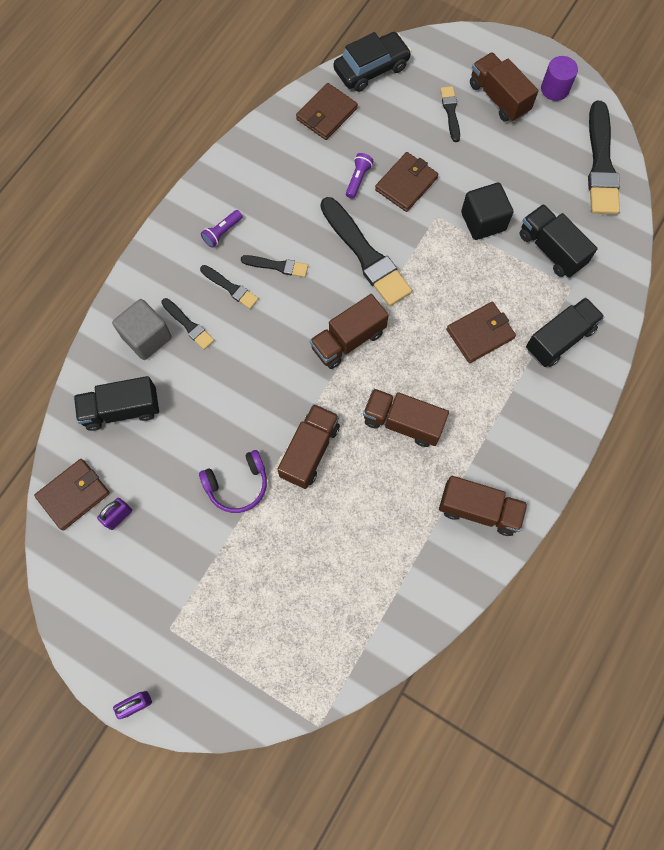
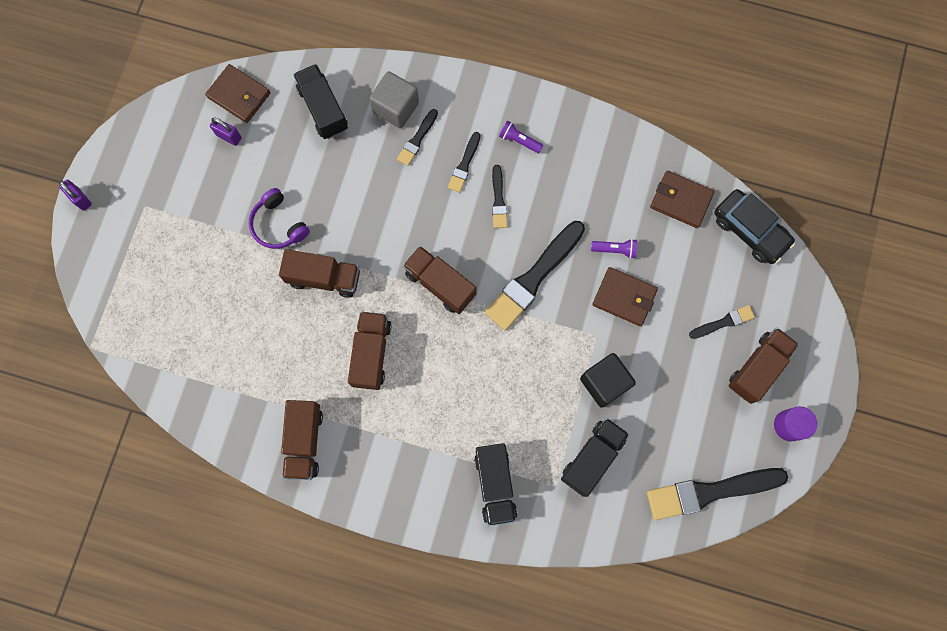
camera: 75 degrees right, 5 degrees up
(480, 334) = (480, 406): brown wallet -> none
(559, 339) = (495, 485): black truck -> black truck turned 45 degrees clockwise

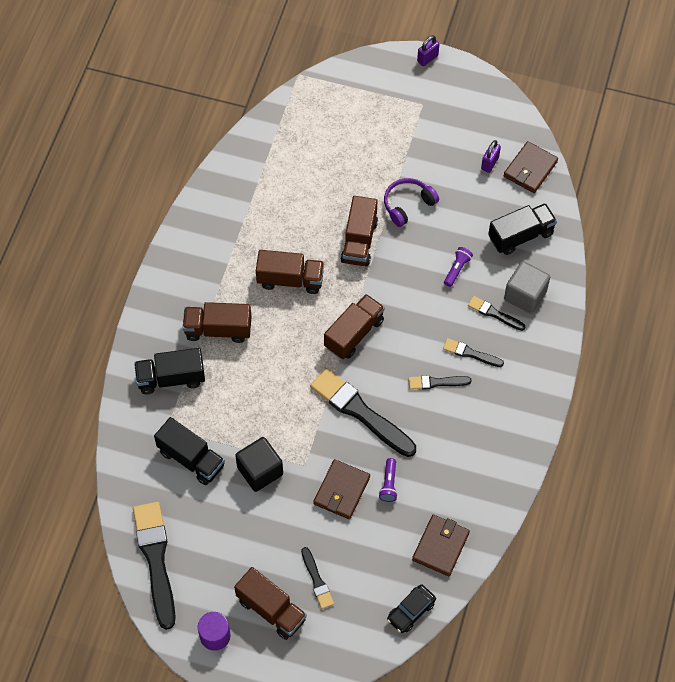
camera: 90 degrees right, 15 degrees down
(304, 441) = (214, 231): brown truck -> brown truck (218, 329)
(519, 141) = (497, 401): purple flashlight -> purple flashlight (457, 269)
(750, 230) = (411, 611): black car -> black car, size x0.65

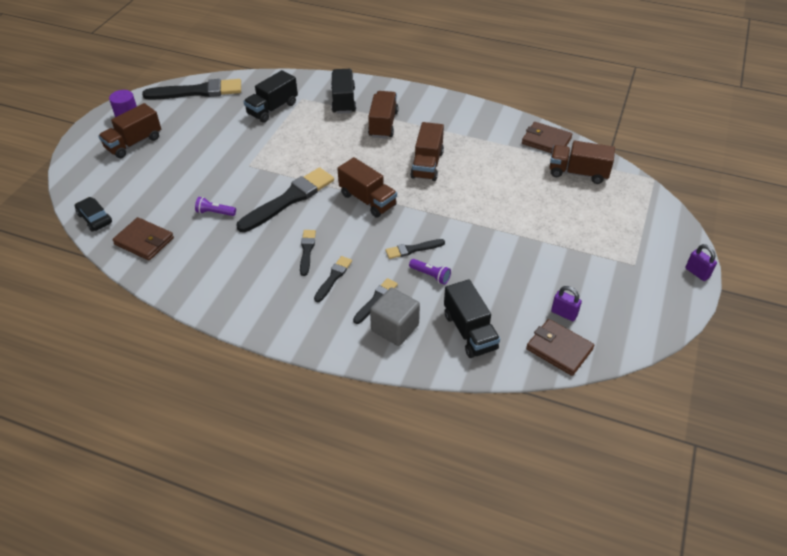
camera: 95 degrees right, 15 degrees down
(260, 471) = (251, 141): black cube -> none
(317, 580) = (146, 167): black brush -> black brush (413, 249)
(341, 490) = (219, 184): brown wallet -> brown wallet (546, 141)
(359, 241) = (466, 208): brown truck -> brown truck (578, 173)
(408, 205) = (507, 244): purple headphones -> none

